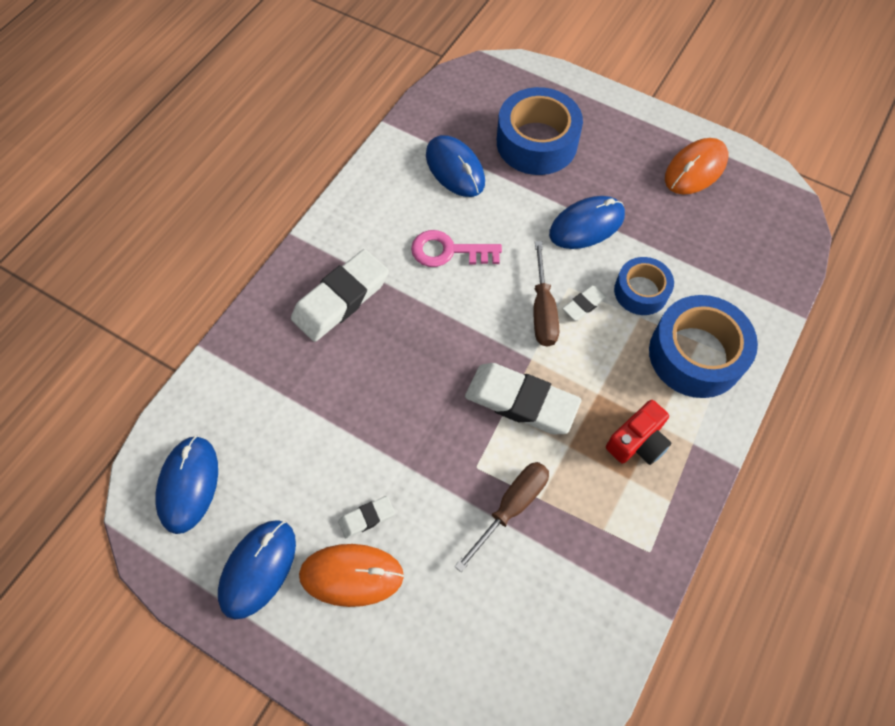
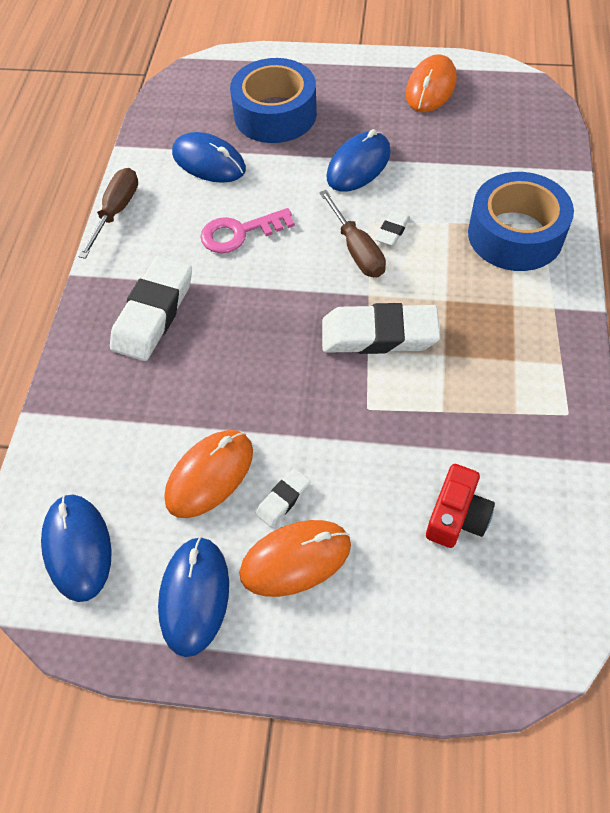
camera: 20 degrees left, 5 degrees down
(318, 469) = (210, 475): none -> orange mouse
(511, 507) = (419, 430): brown screwdriver -> brown screwdriver (116, 212)
(637, 442) = (504, 326): red camera -> red camera (457, 516)
(641, 291) = (438, 201): blue tape -> none

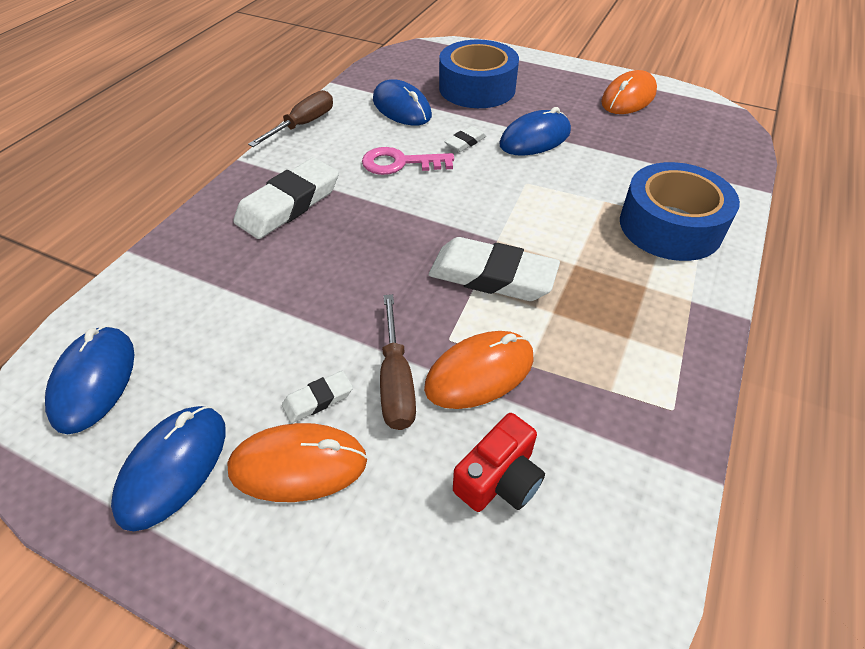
camera: 15 degrees right, 10 degrees down
(210, 475) = (258, 353): orange mouse -> orange mouse (479, 373)
(356, 250) = (503, 201): brown screwdriver -> brown screwdriver (396, 381)
(392, 231) = (544, 194): white eraser -> white eraser (465, 142)

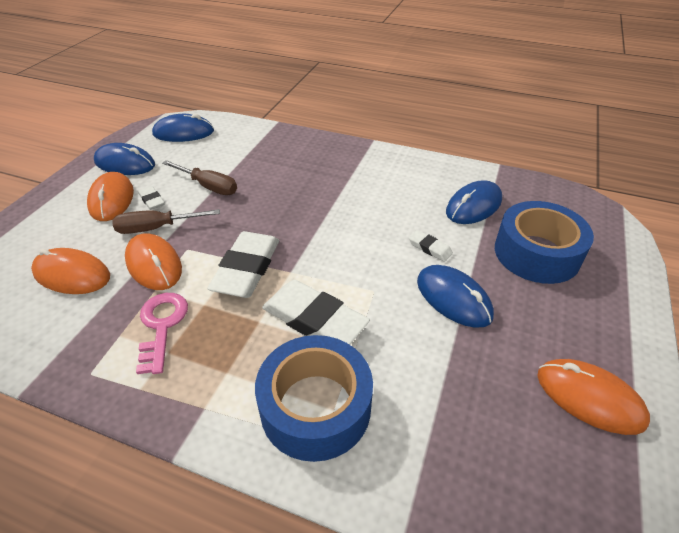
camera: 85 degrees right, 5 degrees down
(289, 204) = (325, 167): white eraser -> white eraser (314, 319)
(303, 125) = (426, 159): brown screwdriver -> brown screwdriver (208, 186)
(400, 163) = (386, 212): pink key -> pink key (162, 325)
(499, 479) = (72, 274): red camera -> orange mouse

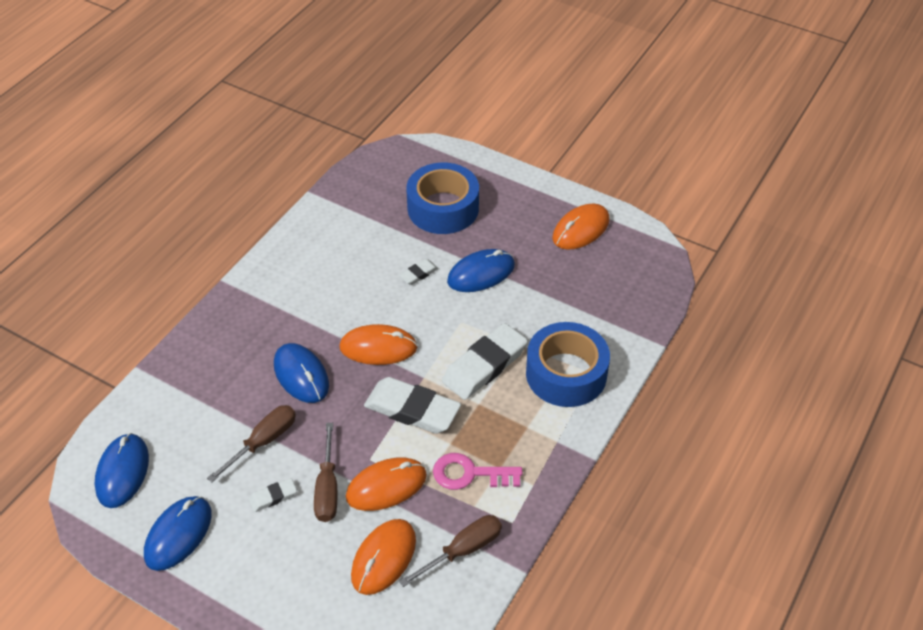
camera: 80 degrees left, 5 degrees up
(64, 333) = (462, 550): none -> brown screwdriver
(111, 199) = (257, 539): orange mouse -> orange mouse (378, 347)
(473, 206) = (369, 229): blue mouse -> blue mouse (301, 375)

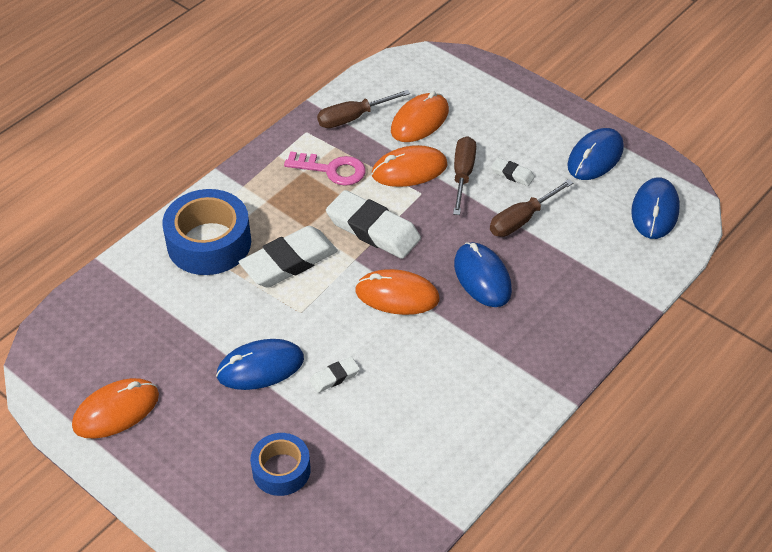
camera: 170 degrees left, 0 degrees up
(273, 497) = (512, 174): white eraser -> white eraser turned 45 degrees clockwise
(443, 208) = (281, 470): blue tape -> blue tape, size x0.60

